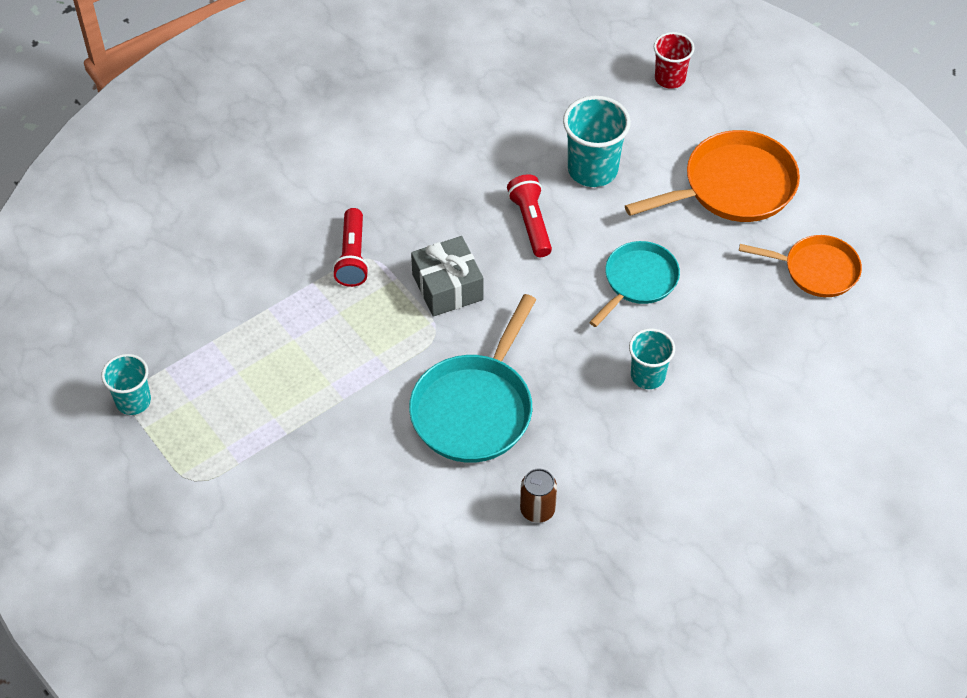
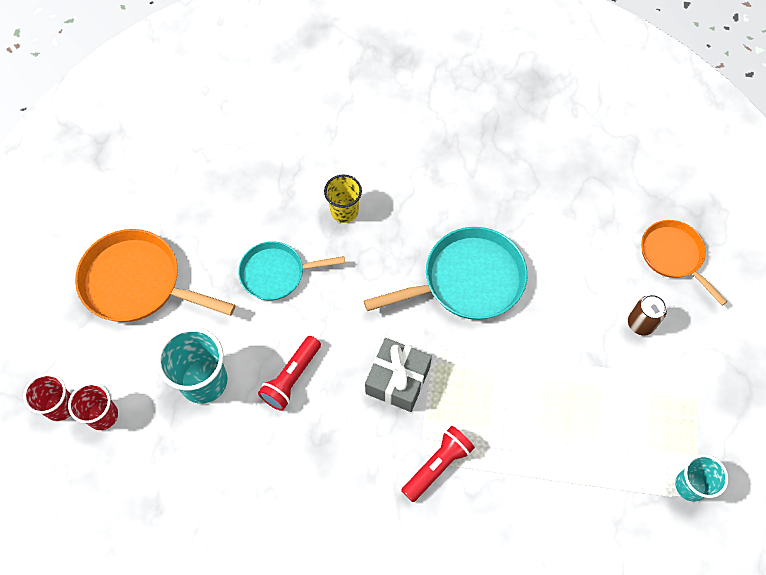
camera: 135 degrees left, 10 degrees up
(537, 510) = (494, 192): brown can -> brown can (640, 324)
(633, 96) = (103, 415): none -> red cup
(648, 376) = (344, 211): turquoise cup -> yellow cup
(816, 270) = (169, 186): orange pan -> orange pan (673, 256)

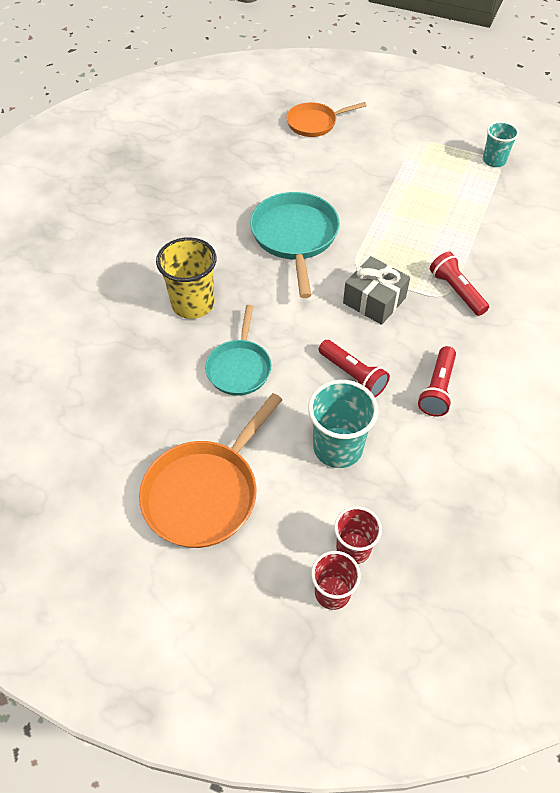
camera: 75 degrees left, 10 degrees down
(293, 463) = (437, 389): none -> red flashlight
(344, 211) = (193, 304): yellow cup -> yellow cup, size x1.57
(640, 324) = (364, 152): brown can -> none

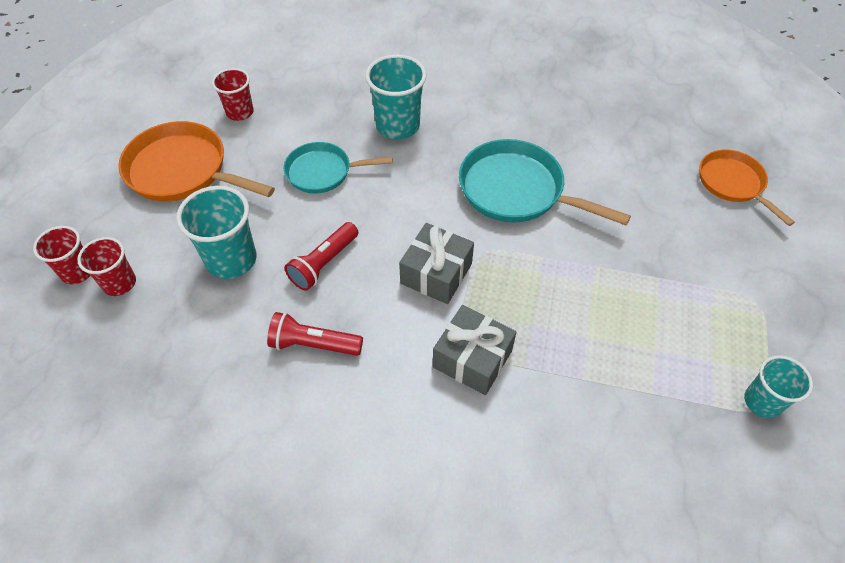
camera: 80 degrees right, 0 degrees up
(127, 436) = (240, 112): none -> red cup
(193, 304) = (398, 126): yellow cup -> turquoise cup
(295, 237) = (517, 190): turquoise pan -> turquoise pan turned 135 degrees counterclockwise
(456, 291) = (472, 359): red flashlight -> grey gift

